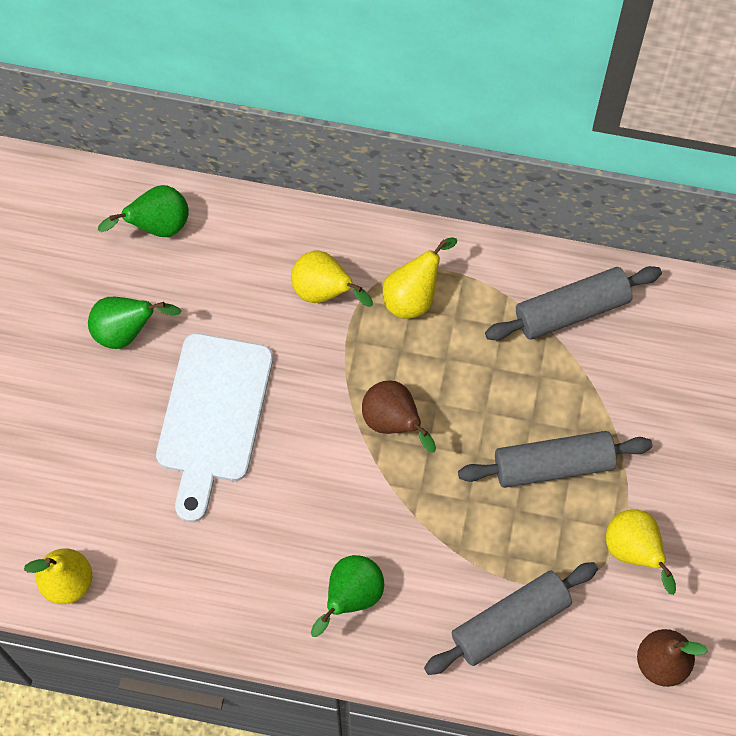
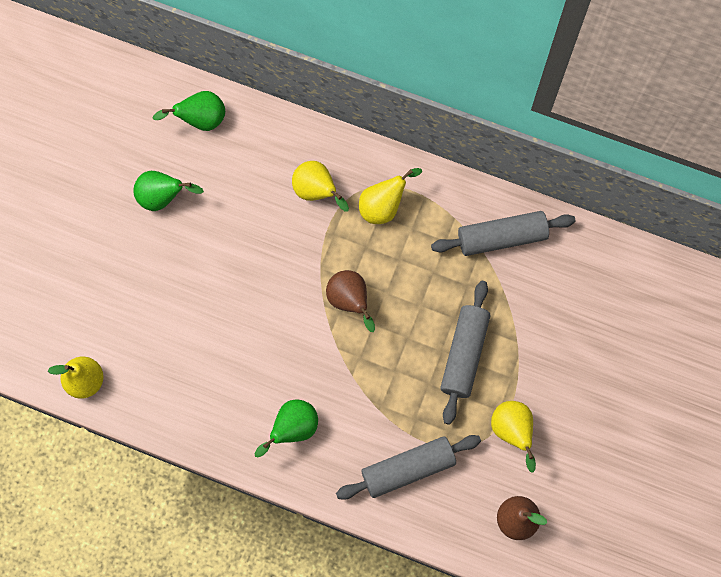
camera: 10 degrees right, 5 degrees up
(213, 416) = (215, 273): white cutting board -> none
(553, 465) = (464, 354): grey rolling pin -> grey rolling pin turned 75 degrees counterclockwise

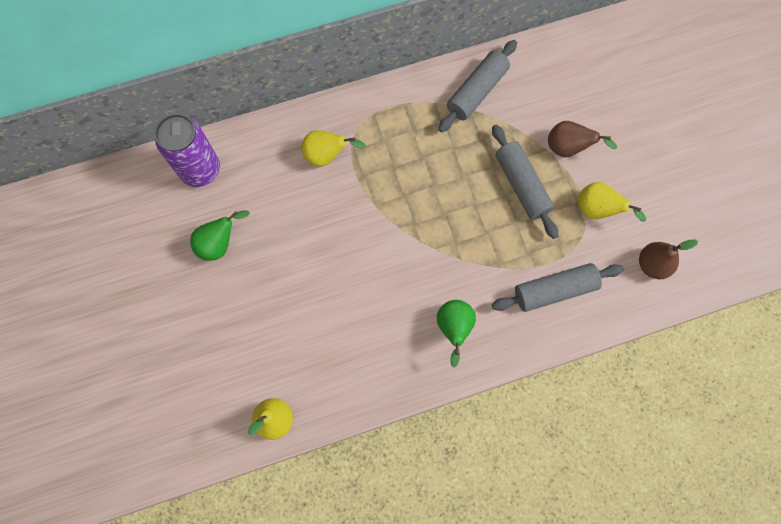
camera: 40 degrees left, 0 degrees up
(201, 120) = (200, 170): green pear -> purple can
(350, 301) = (415, 211): brown pear -> brown pear (568, 148)
(383, 207) = (381, 131): yellow pear -> none
(408, 469) = (554, 290): grey rolling pin -> grey rolling pin turned 45 degrees clockwise

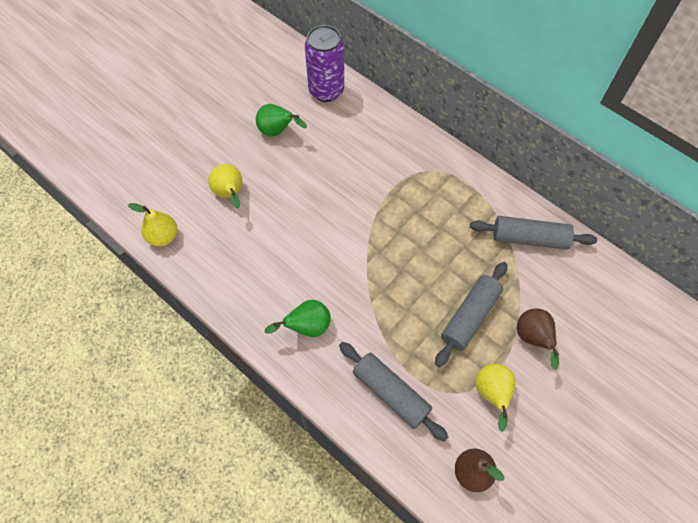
camera: 60 degrees right, 10 degrees down
(327, 156) = (393, 162): yellow pear -> yellow pear (230, 194)

